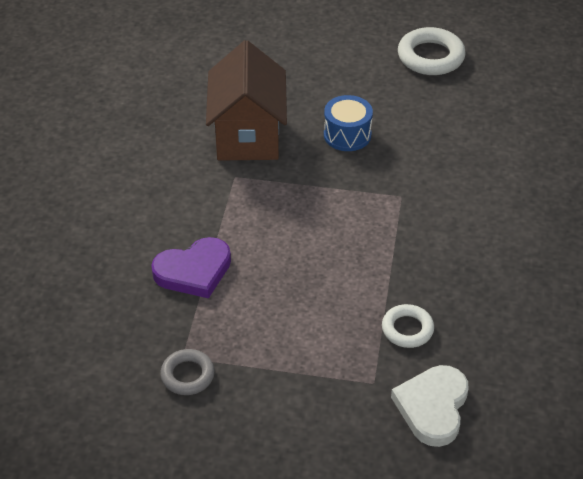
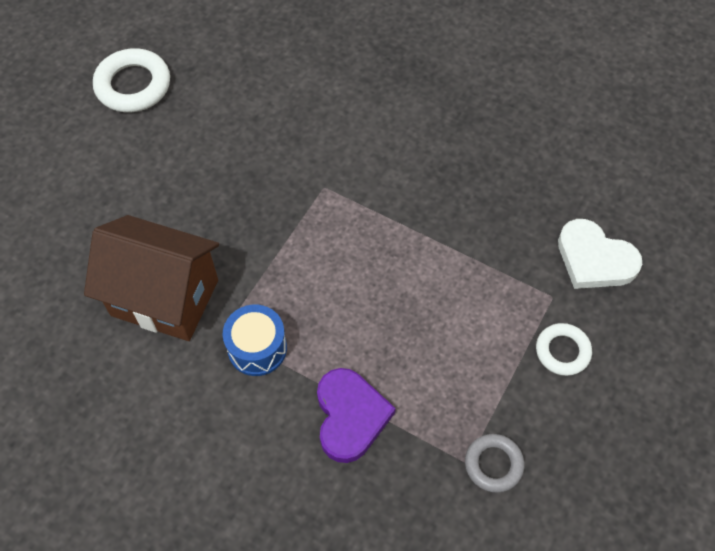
camera: 70 degrees left, 15 degrees up
(347, 135) = (212, 202): blue drum -> blue drum (257, 348)
(407, 329) = (498, 245): white ring -> white ring (562, 351)

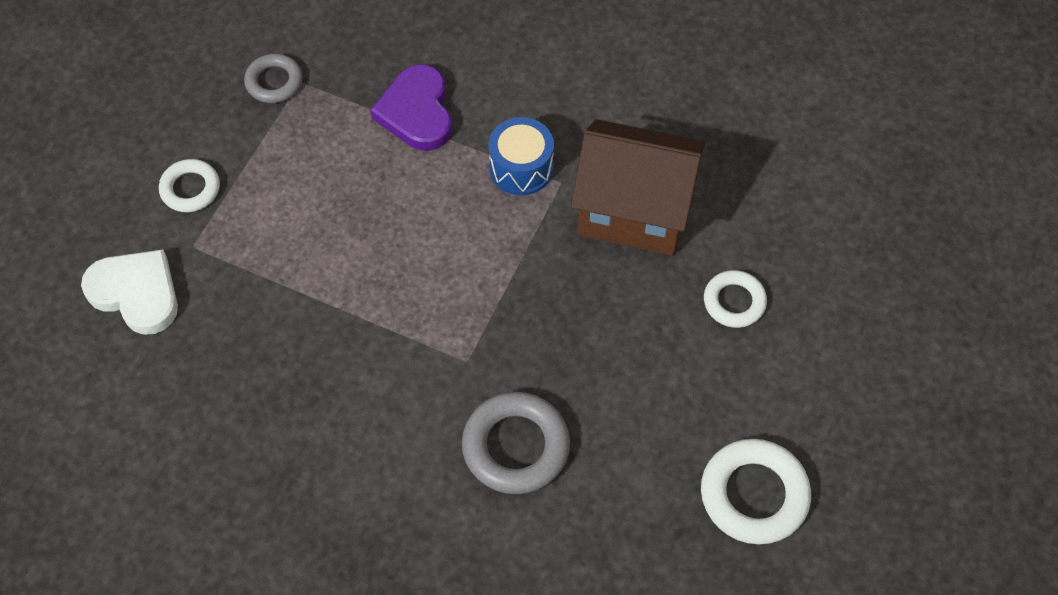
camera: 175 degrees right, 0 degrees up
(103, 215) = (734, 302): none -> white ring
(294, 126) = (516, 447): none -> grey ring

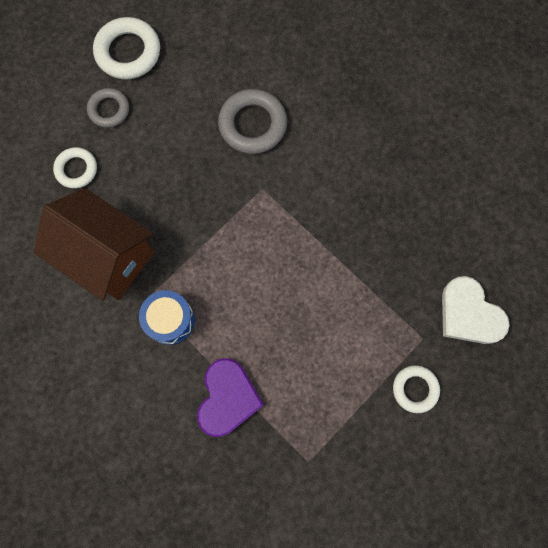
camera: 160 degrees left, 15 degrees up
(274, 82) = (329, 469): grey ring -> grey ring (109, 110)

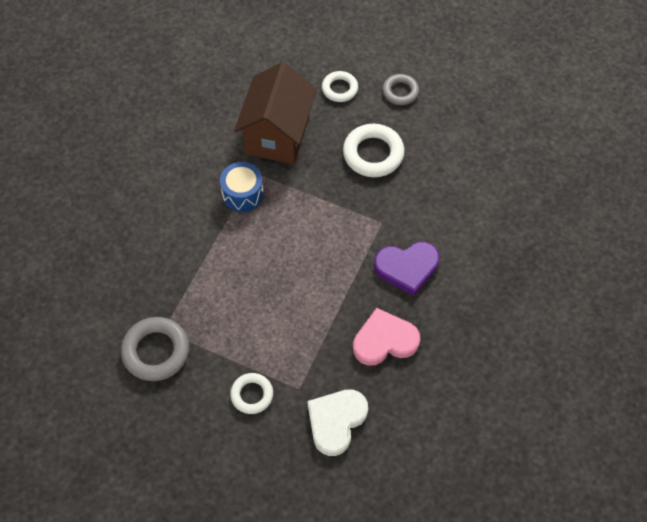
camera: 70 degrees right, 15 degrees down
(128, 52) = (457, 86): white ring -> white ring (373, 154)
(227, 398) = (195, 255): purple heart -> purple heart (407, 268)
(252, 125) = (436, 196): grey ring -> grey ring (156, 351)
(397, 235) = (384, 340): none -> pink heart

